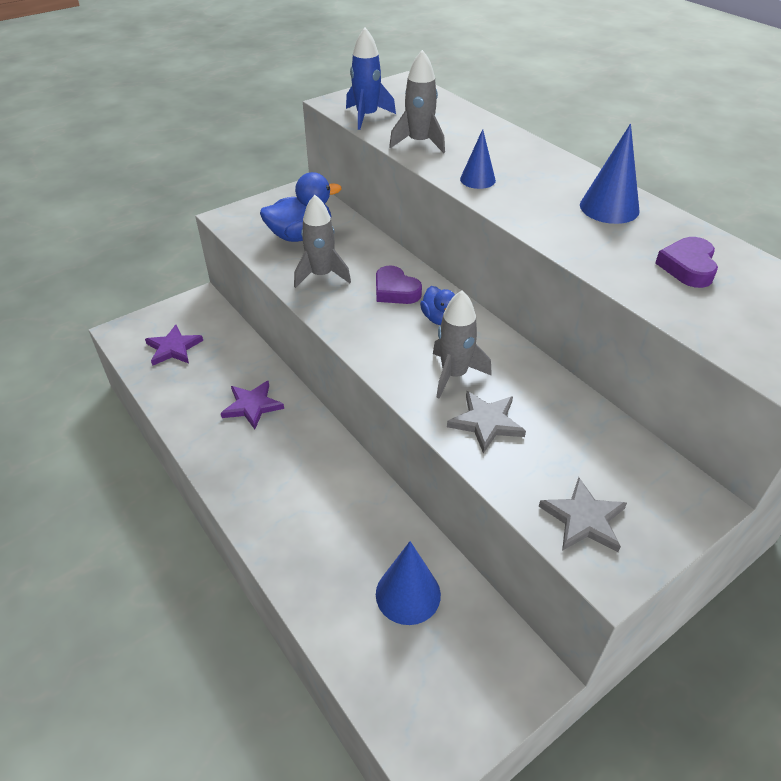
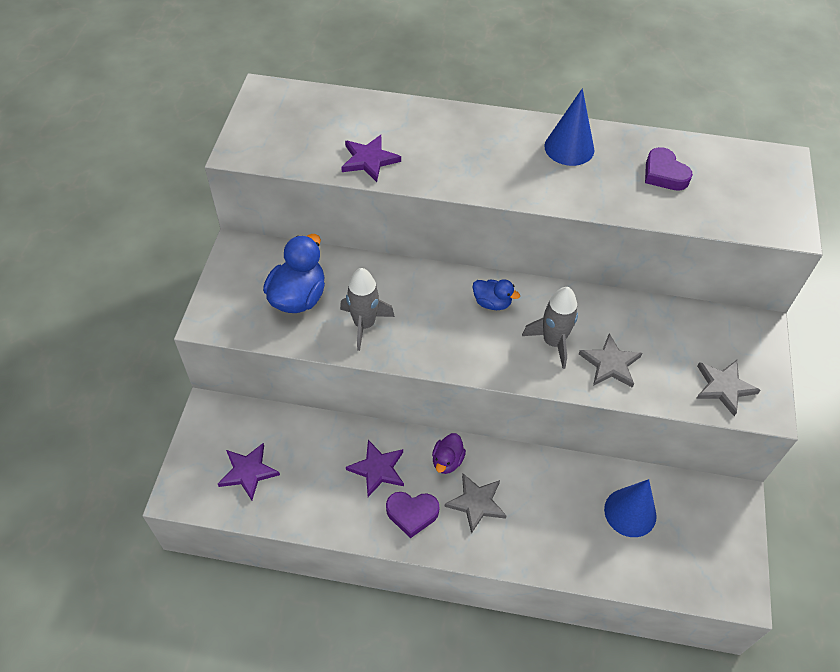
camera: 45 degrees left, 10 degrees up
(290, 482) = (476, 503): none -> grey star
(307, 437) = (447, 461): none -> purple duck
(367, 117) = (289, 154): blue rocket -> none
(395, 291) = (435, 299): purple heart -> purple heart (412, 514)
(419, 143) = (369, 160): grey rocket -> purple star
(477, 179) = (458, 174): blue cone -> none

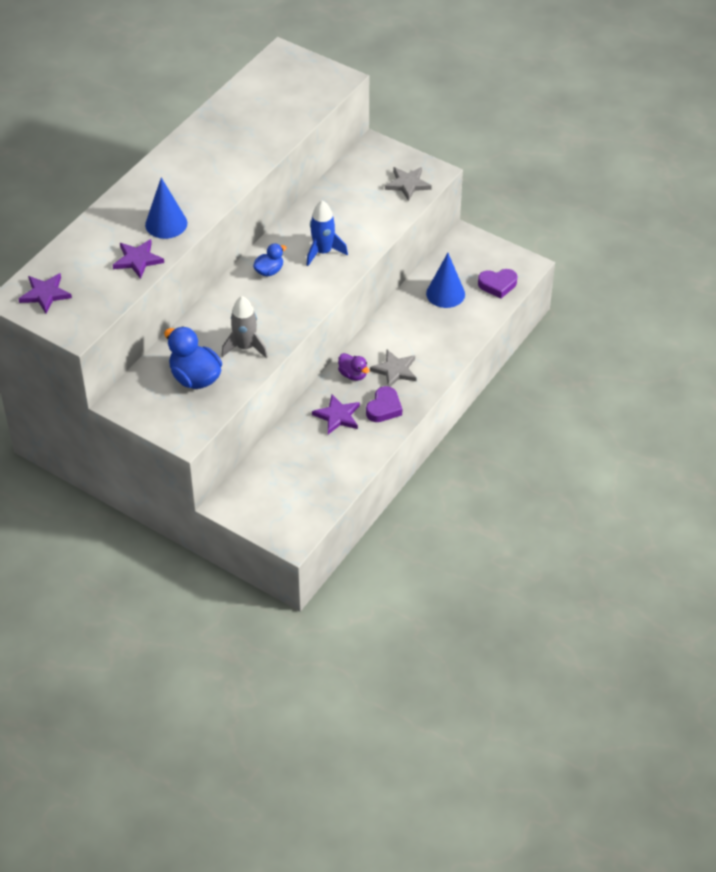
camera: 65 degrees left, 5 degrees down
(248, 472) = (297, 493): purple star -> purple star (45, 294)
(553, 342) = (323, 252): grey rocket -> blue rocket
(569, 148) = (198, 150): blue cone -> blue cone (166, 224)
(610, 364) = (358, 230): grey star -> none
(664, 174) = (255, 114): purple heart -> purple heart (497, 285)

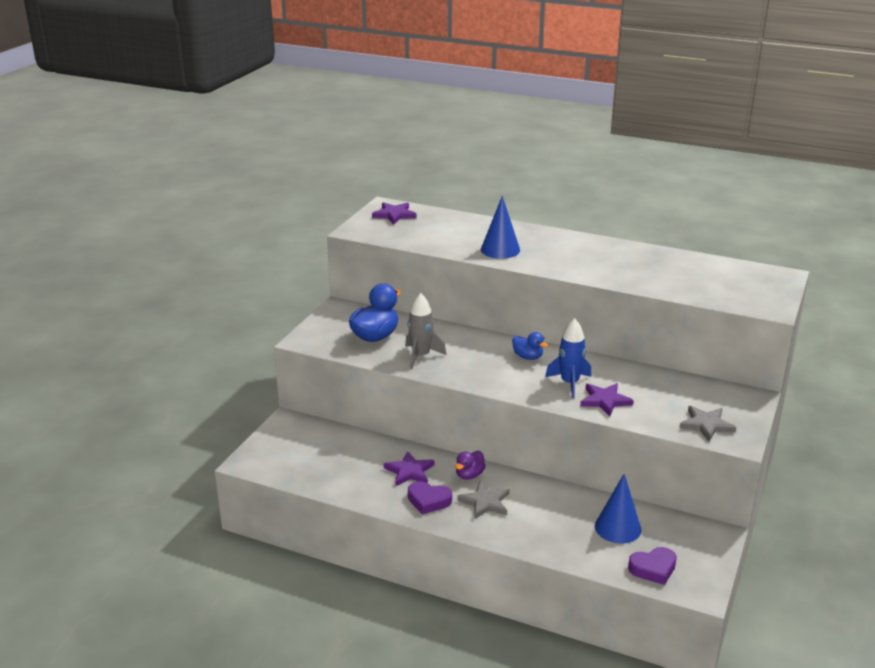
camera: 80 degrees right, 20 degrees down
(138, 260) = (448, 243): purple star -> purple star (605, 401)
(497, 285) = (653, 569): purple heart -> purple heart turned 90 degrees counterclockwise

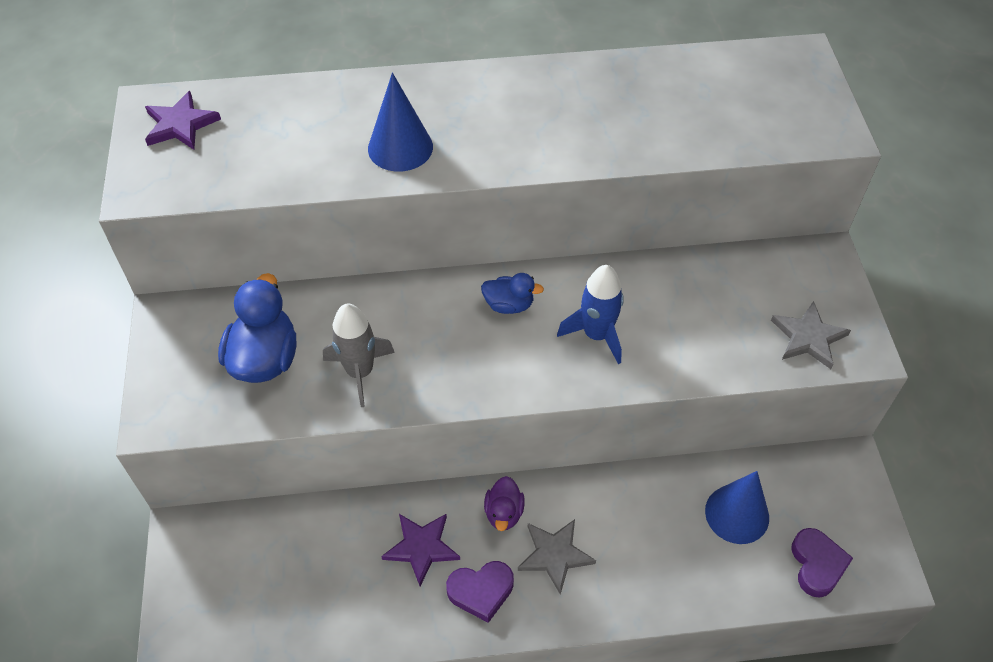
camera: 30 degrees left, 25 degrees up
(605, 401) = (662, 349): purple star -> none
(653, 569) = (817, 565): purple heart -> purple heart turned 45 degrees counterclockwise

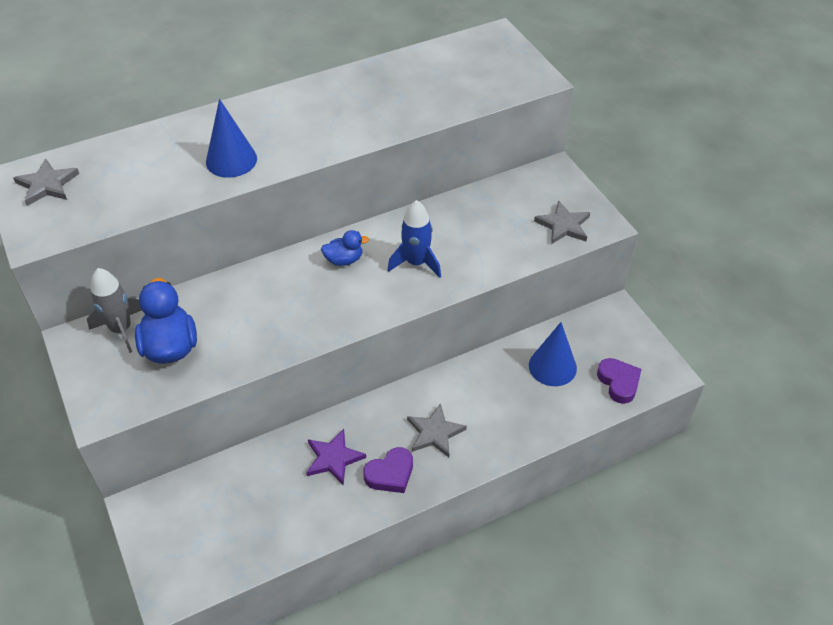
camera: 20 degrees left, 5 degrees down
(180, 124) = (47, 185): purple star -> grey star
(360, 372) = (250, 335): grey rocket -> grey rocket (121, 329)
(504, 513) = (386, 416): purple duck -> none

